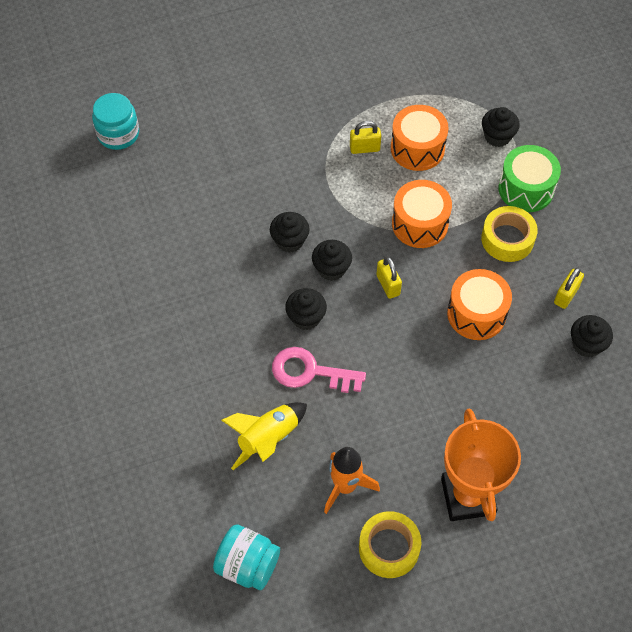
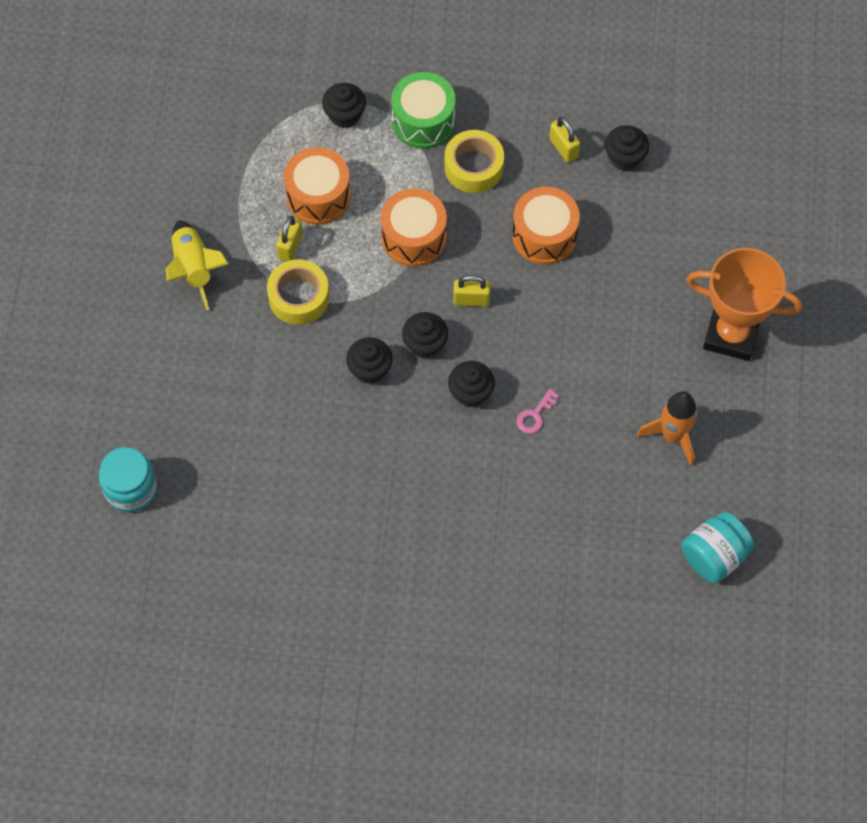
camera: 65 degrees left, 5 degrees up
(268, 439) = (591, 485): yellow rocket -> yellow rocket (194, 268)
(310, 372) = (535, 415): pink key -> pink key, size x0.52
(389, 548) = (751, 425): yellow tape -> yellow tape (299, 297)

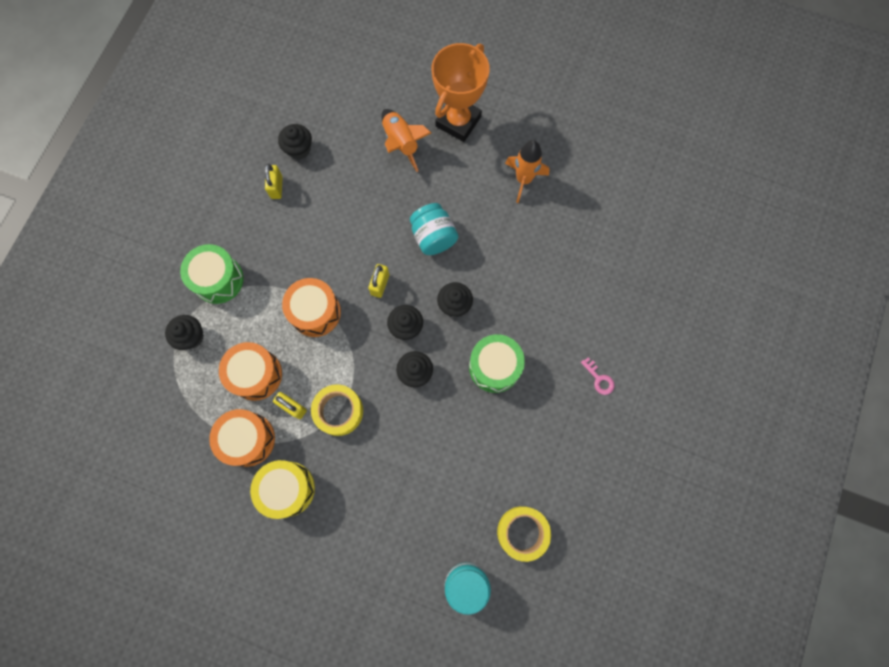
camera: 75 degrees left, 10 degrees up
(194, 268) = (287, 489): yellow rocket -> yellow drum
(402, 459) = (494, 367): none -> green drum
(474, 167) = (270, 253): yellow tape -> yellow tape (522, 532)
(535, 415) = (484, 265): pink key -> pink key (599, 379)
(544, 235) = (344, 220): orange drum -> orange drum (248, 439)
(563, 148) = (276, 187): yellow padlock -> yellow padlock turned 75 degrees counterclockwise
(675, 274) = (401, 143): none -> orange rocket
(714, 556) = (617, 179): turquoise jar -> turquoise jar (433, 237)

